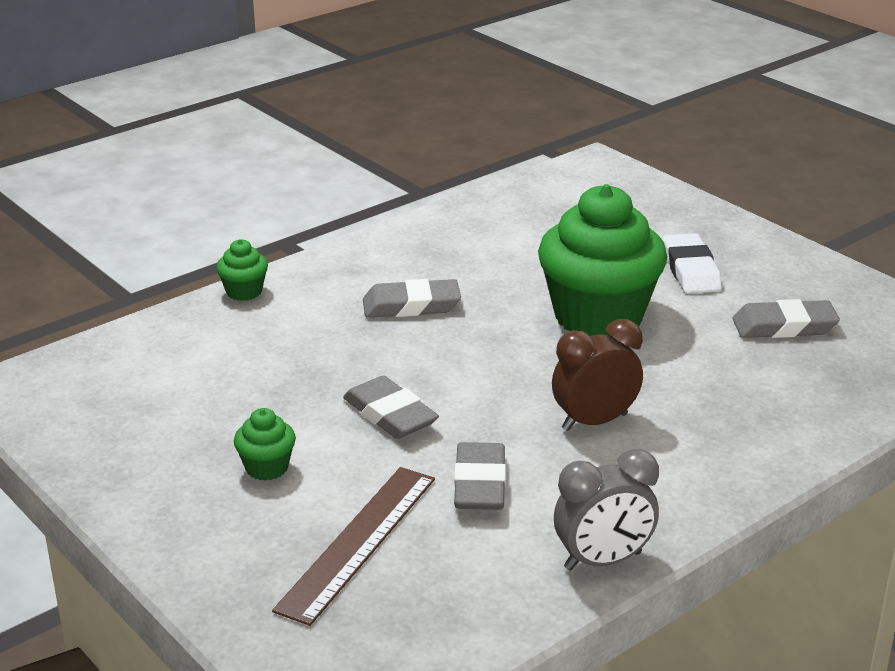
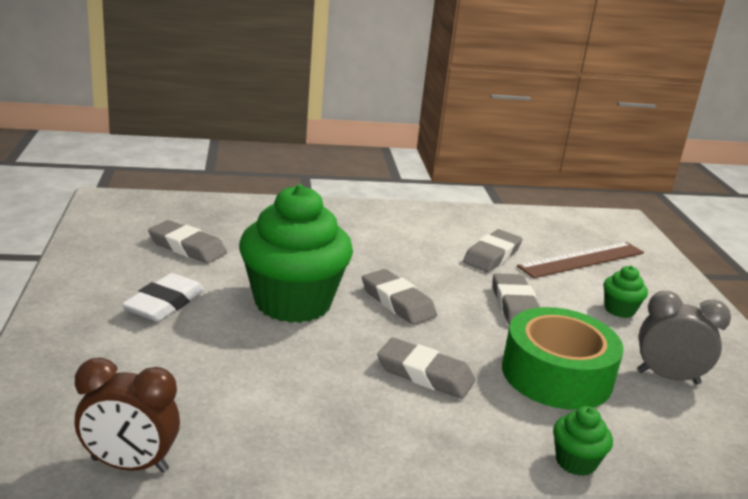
camera: 150 degrees left, 5 degrees down
(297, 353) = (556, 375): none -> green tape
(510, 362) = (398, 302): none -> grey eraser
(594, 422) = (390, 254): brown clock -> brown clock (130, 465)
(603, 561) = (463, 212): grey clock -> grey clock (668, 377)

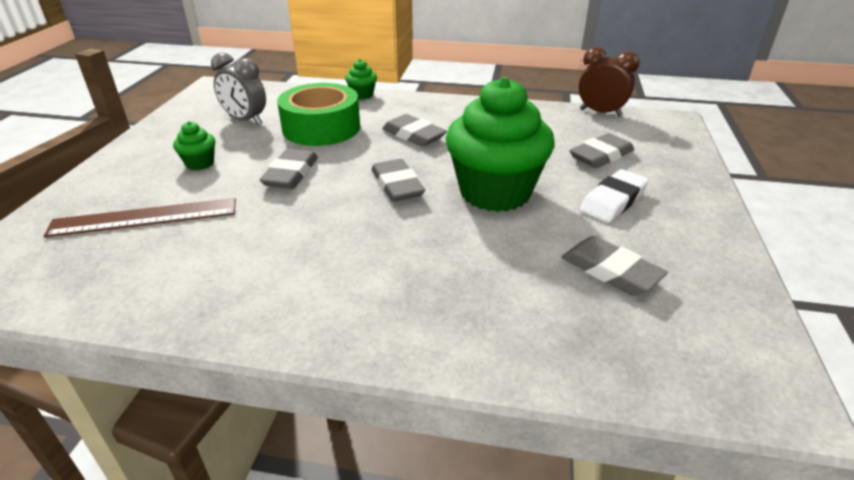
camera: 160 degrees left, 10 degrees up
(492, 256) = (244, 231): grey eraser -> grey eraser (601, 156)

